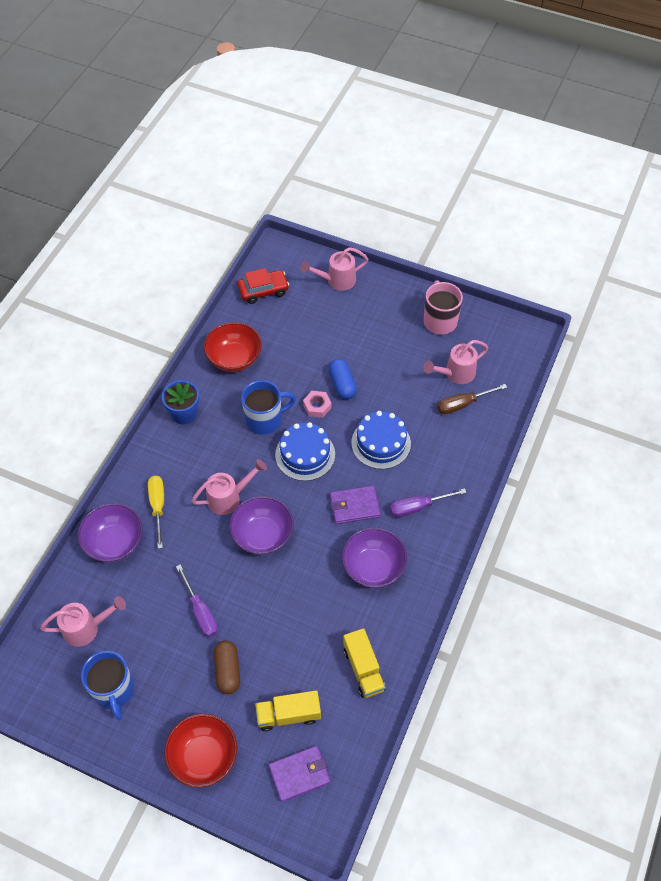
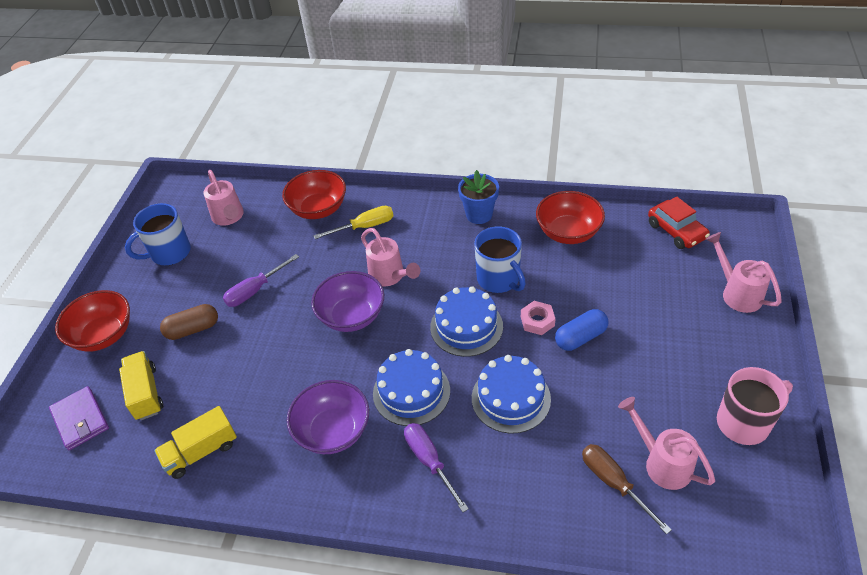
camera: 80 degrees right, 10 degrees down
(114, 542) = (318, 209): purple bowl -> red bowl
(354, 506) = (411, 392): purple wallet -> blue cake

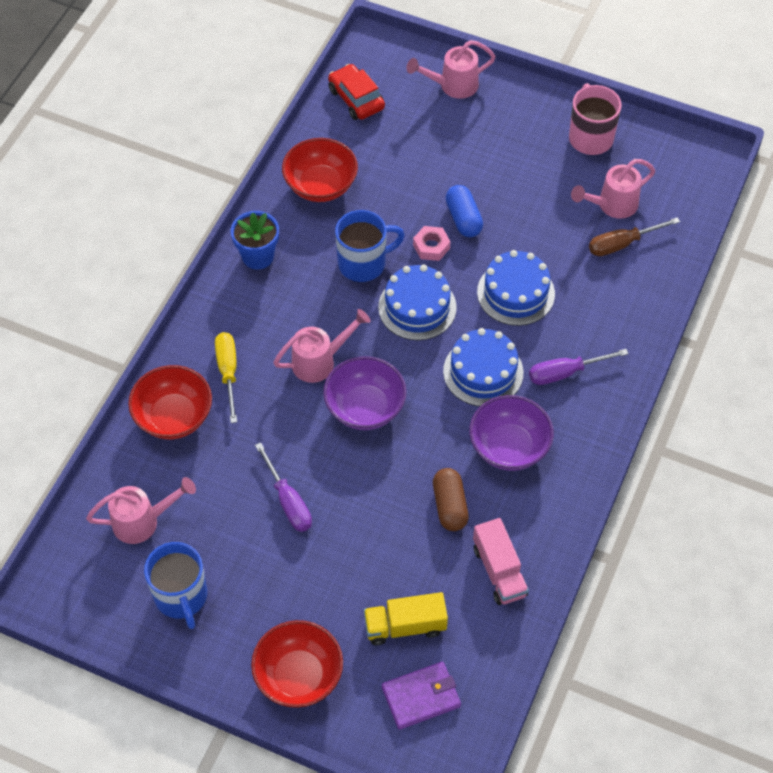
camera: 80 degrees left, 10 degrees up
(193, 329) = (325, 573): brown capsule -> brown capsule (449, 506)
(201, 452) = (499, 571): yellow truck -> pink truck
(676, 231) = (356, 99): red car -> red car turned 105 degrees counterclockwise

